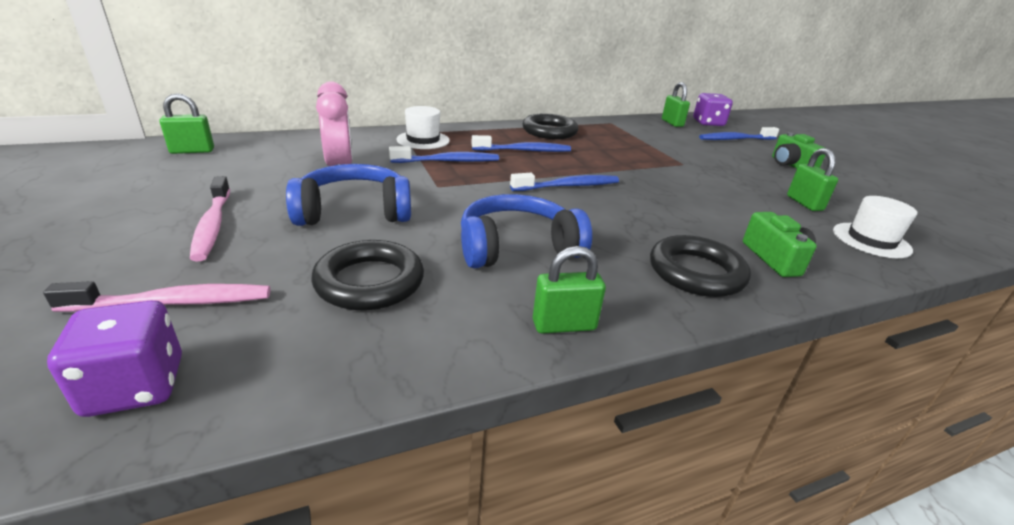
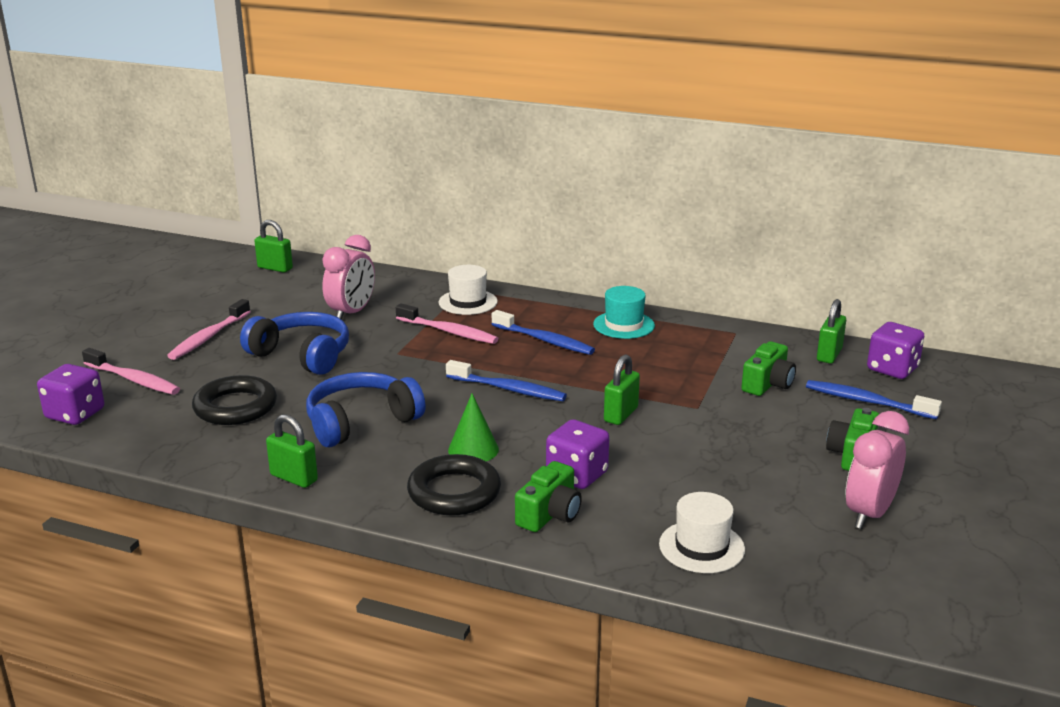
camera: 45 degrees right, 5 degrees down
(448, 161) = (449, 332): blue toothbrush -> pink toothbrush
(517, 247) = (361, 422): blue headphones -> blue headphones turned 60 degrees counterclockwise
(549, 131) = (624, 325): black ring -> turquoise hat
(637, 235) = (473, 449): none -> green cone
(682, 143) = (768, 384): none -> green camera
(726, 225) = (577, 475): none -> purple dice
(804, 203) = (731, 493): green padlock -> green padlock (621, 414)
(865, 190) = (869, 514): none -> pink clock

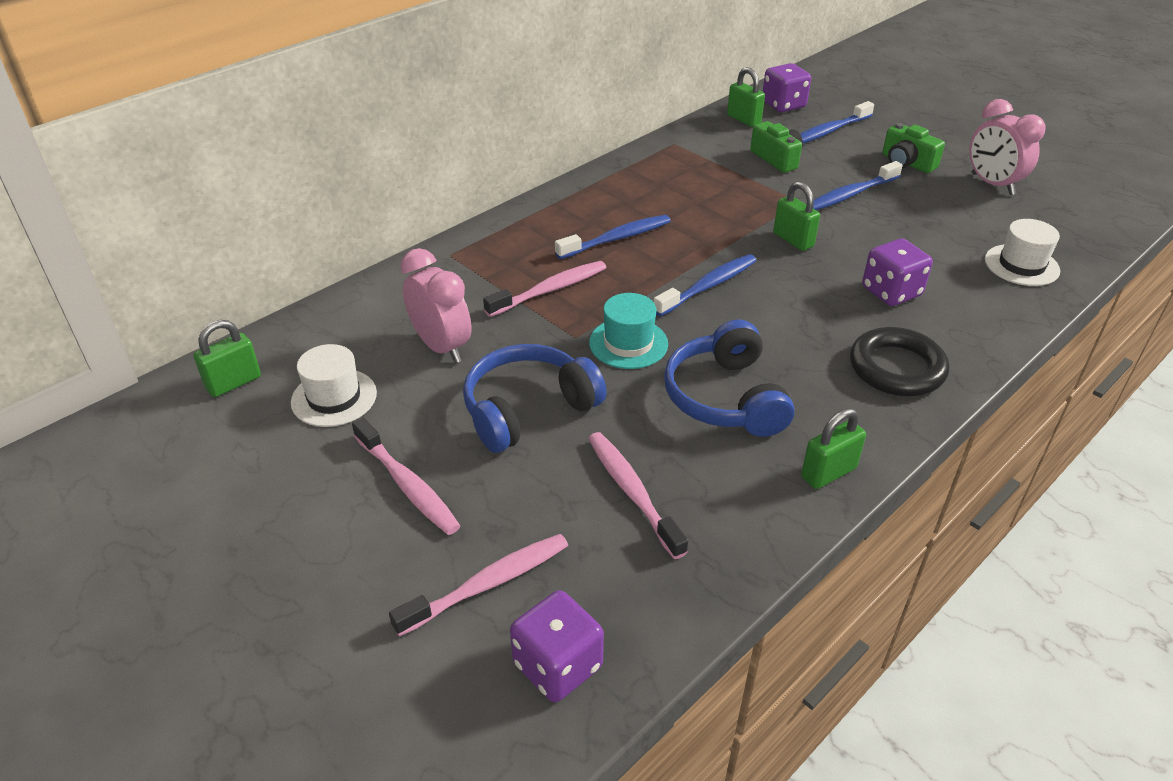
camera: 65 degrees left, 15 degrees up
(235, 407) = (632, 492): black ring -> pink toothbrush
(468, 302) = (486, 260): white hat -> white hat (334, 397)
(473, 449) = (820, 337): green cone -> none
(550, 514) = (952, 323): green camera -> none
(624, 325) = (617, 189): turquoise hat -> turquoise hat (628, 343)
(742, 431) = (851, 194): none -> blue toothbrush

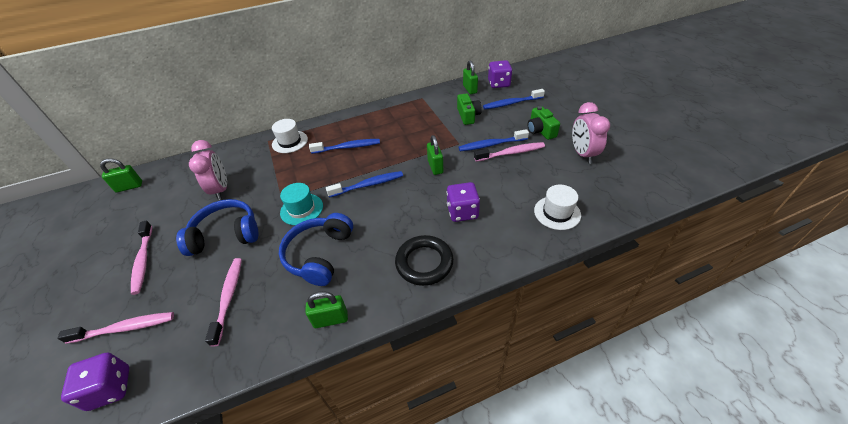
camera: 25 degrees right, 5 degrees up
(334, 397) = (157, 205): white hat -> white hat (290, 142)
(550, 290) = (293, 170): pink toothbrush -> pink toothbrush (511, 153)

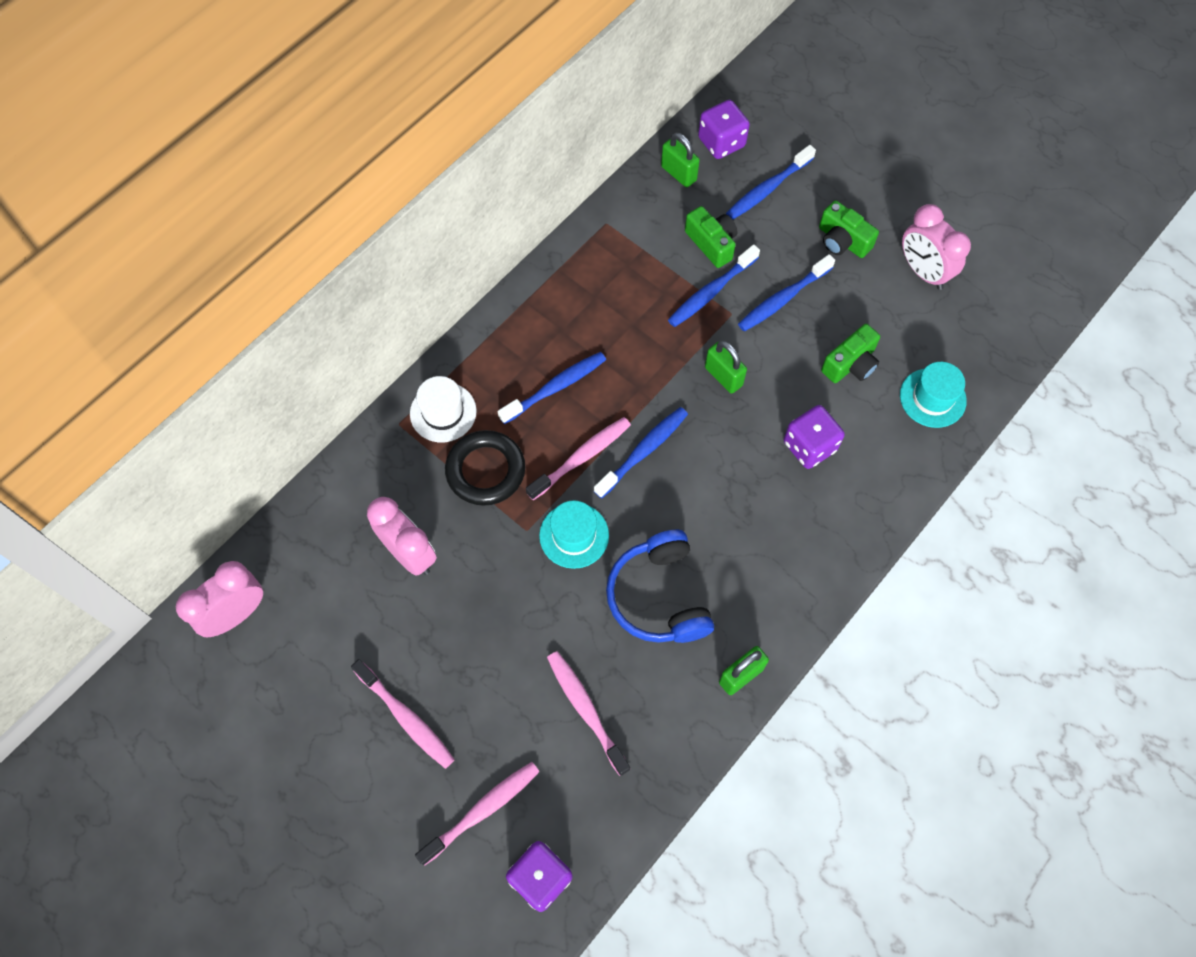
camera: 30 degrees left, 20 degrees up
(129, 187) = (236, 614): green padlock -> pink clock
(226, 234) = (494, 625): blue headphones -> none
(424, 263) = (805, 548): black ring -> black ring (485, 470)
(454, 133) = (711, 292): none -> blue toothbrush
(511, 153) = (821, 306): pink toothbrush -> pink toothbrush (581, 457)
(513, 182) = (850, 364): none -> green camera
(557, 213) = (932, 398): white hat -> turquoise hat

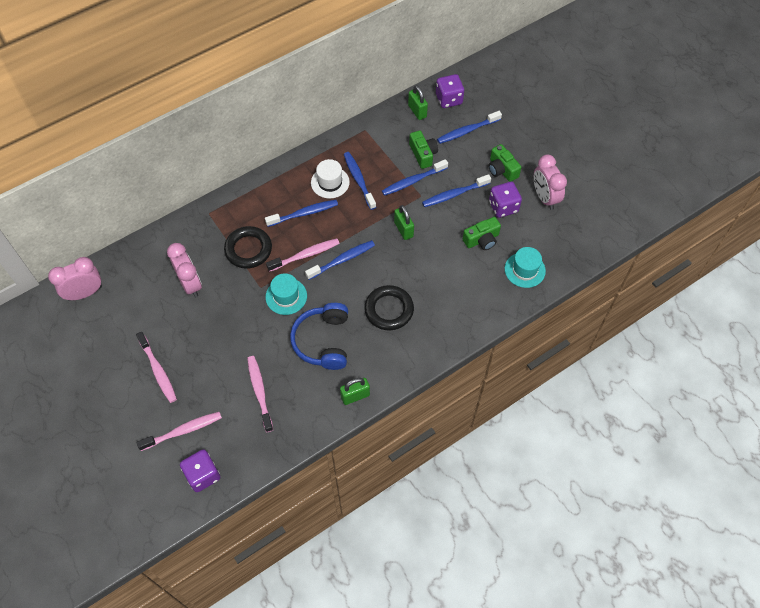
camera: 15 degrees right, 5 degrees down
(443, 412) = (235, 212): white hat -> white hat (330, 182)
(624, 310) = (359, 180): none -> blue toothbrush
(745, 517) = (389, 310): none -> black ring
(809, 446) = (440, 280): purple dice -> purple dice (503, 207)

